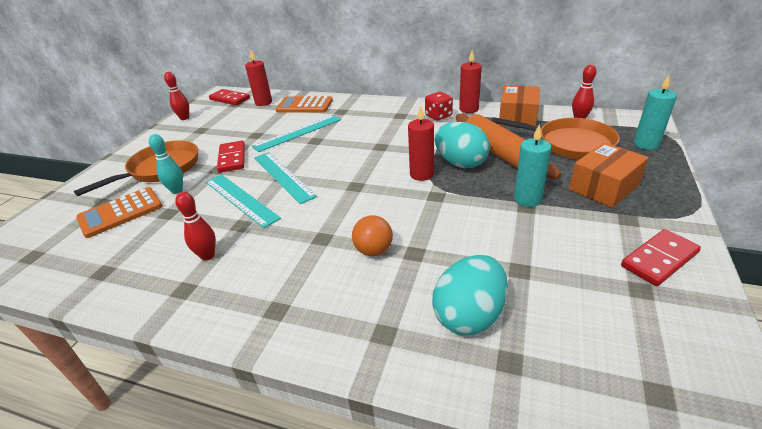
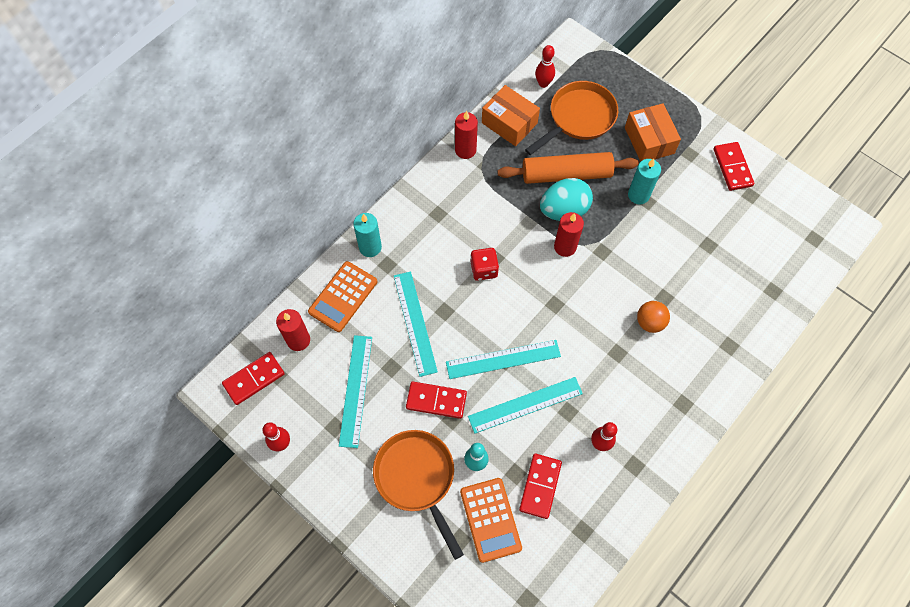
camera: 70 degrees left, 30 degrees up
(154, 230) = (540, 486): none -> red domino
(232, 128) = (356, 390): none -> turquoise ruler
(438, 116) = (463, 182): red dice -> red dice (484, 269)
(469, 315) = (734, 293): turquoise egg -> none
(646, 144) = (609, 73): turquoise candle -> turquoise candle (370, 247)

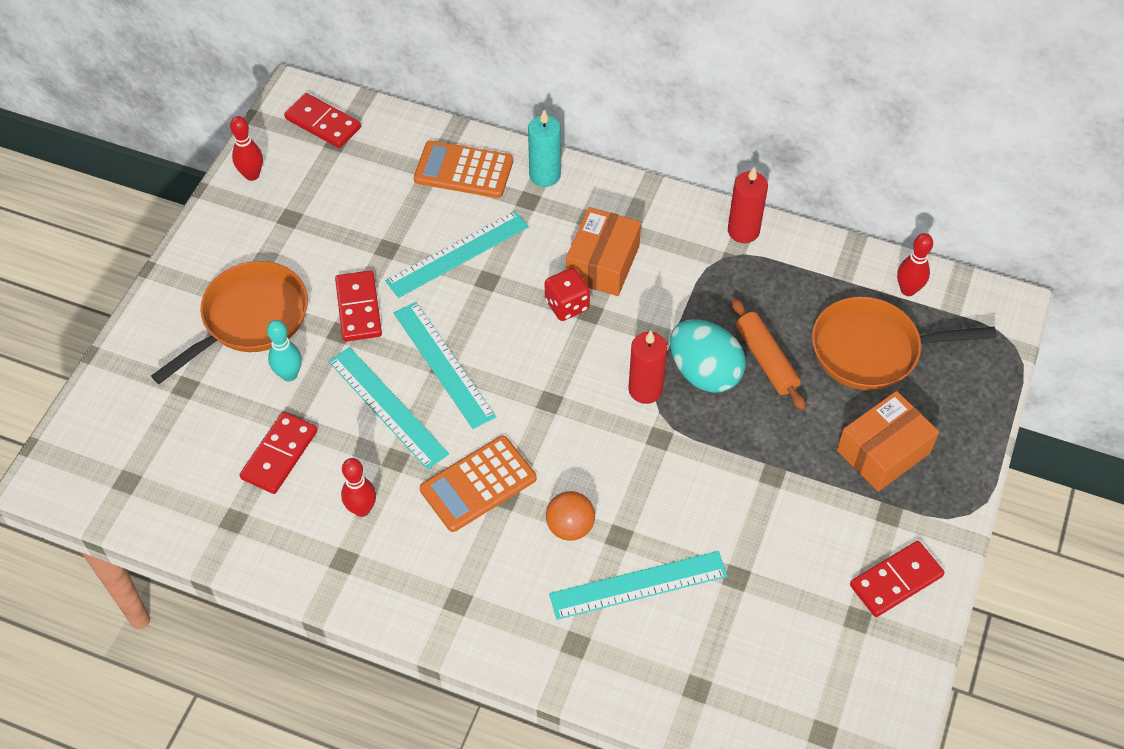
camera: 70 degrees right, 10 degrees down
(298, 340) = (388, 147): red candle -> none
(356, 390) = (343, 223): turquoise ruler -> turquoise ruler (638, 585)
(490, 519) = (219, 412): orange calculator -> orange calculator (478, 484)
(509, 123) = (816, 268): orange box -> orange box (603, 263)
(540, 486) = (279, 455): red domino -> red domino turned 60 degrees counterclockwise
(566, 174) = (766, 360): orange rolling pin -> orange rolling pin, size x0.65
(579, 118) = (872, 350): orange pan -> orange pan turned 150 degrees clockwise
(638, 195) = (777, 461): turquoise candle -> none

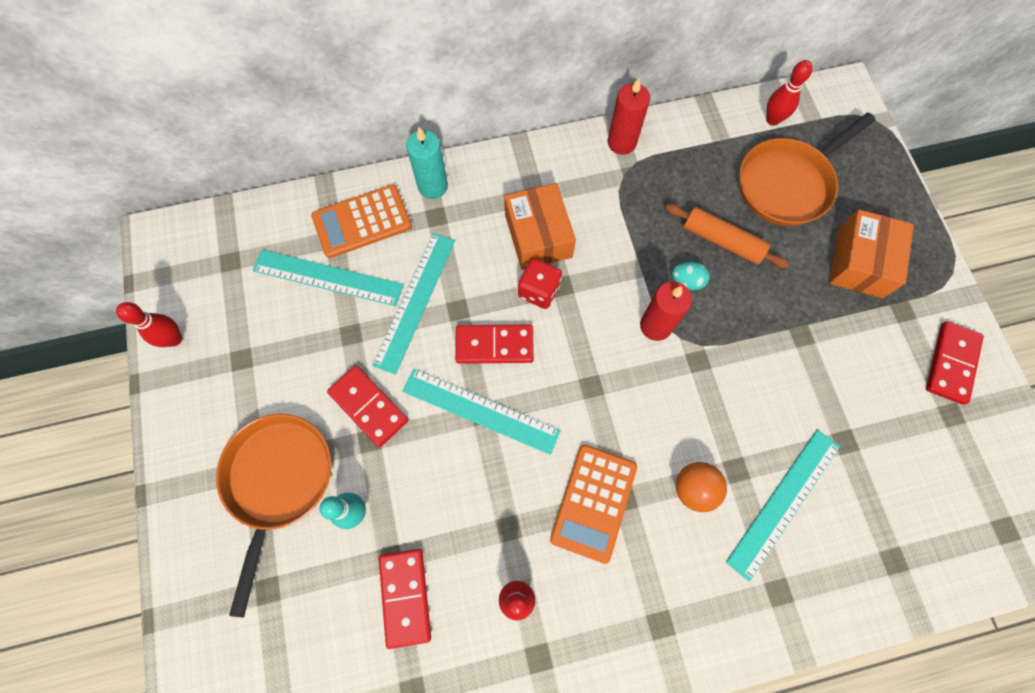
camera: 35 degrees left, 15 degrees up
(323, 123) = (204, 250): red domino -> red domino (494, 345)
(387, 407) = (464, 484): turquoise ruler -> turquoise ruler (327, 278)
(704, 372) = (687, 281): turquoise egg -> turquoise egg, size x0.47

